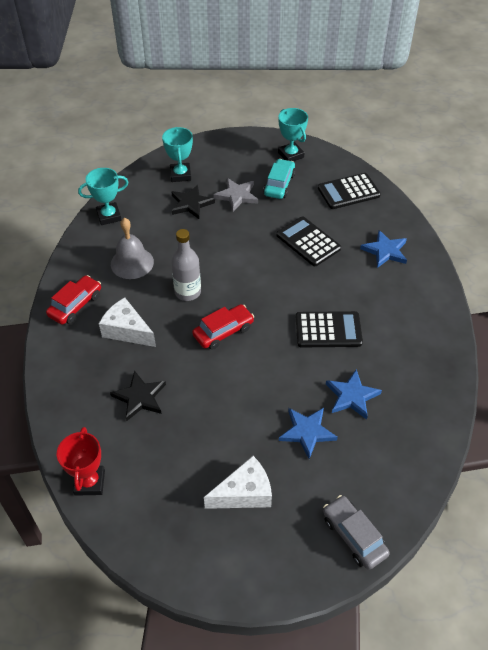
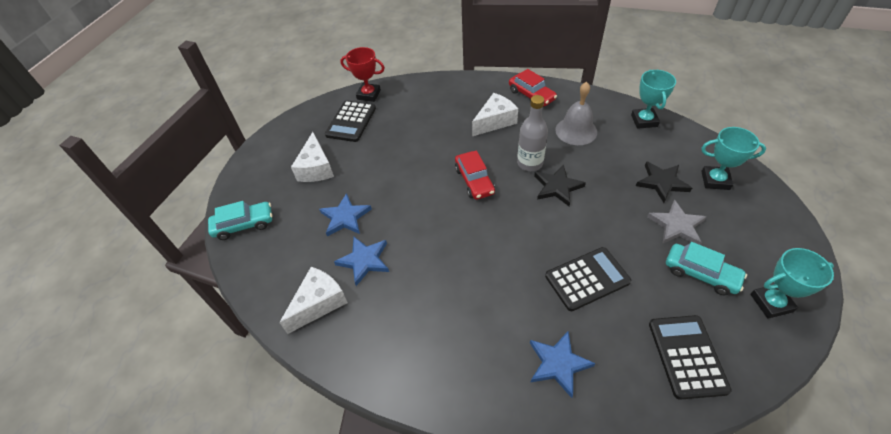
camera: 110 degrees right, 0 degrees up
(140, 397) = (425, 123): black star -> black star (557, 187)
(328, 330) = (449, 263): black calculator -> black calculator (351, 121)
(354, 536) = (244, 225): grey car -> turquoise car
(410, 417) = (319, 303): none -> white cheese

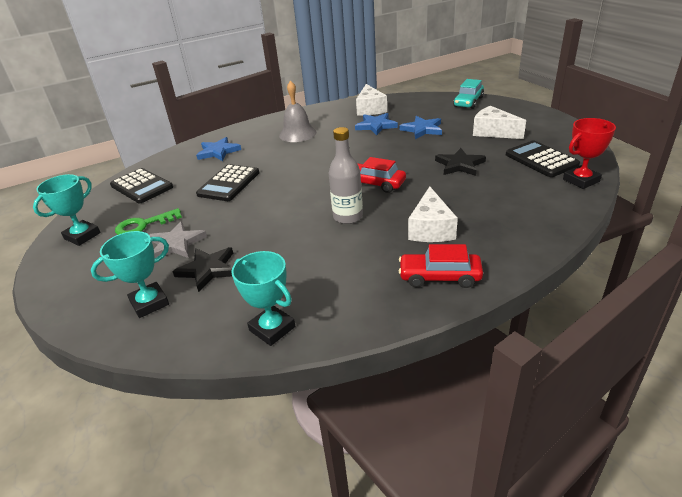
camera: 135 degrees right, 15 degrees down
(557, 187) = (303, 215): black star -> black star (459, 165)
(576, 131) = (340, 268): grey bell -> grey bell (297, 134)
(700, 274) = (144, 225): turquoise car -> green key

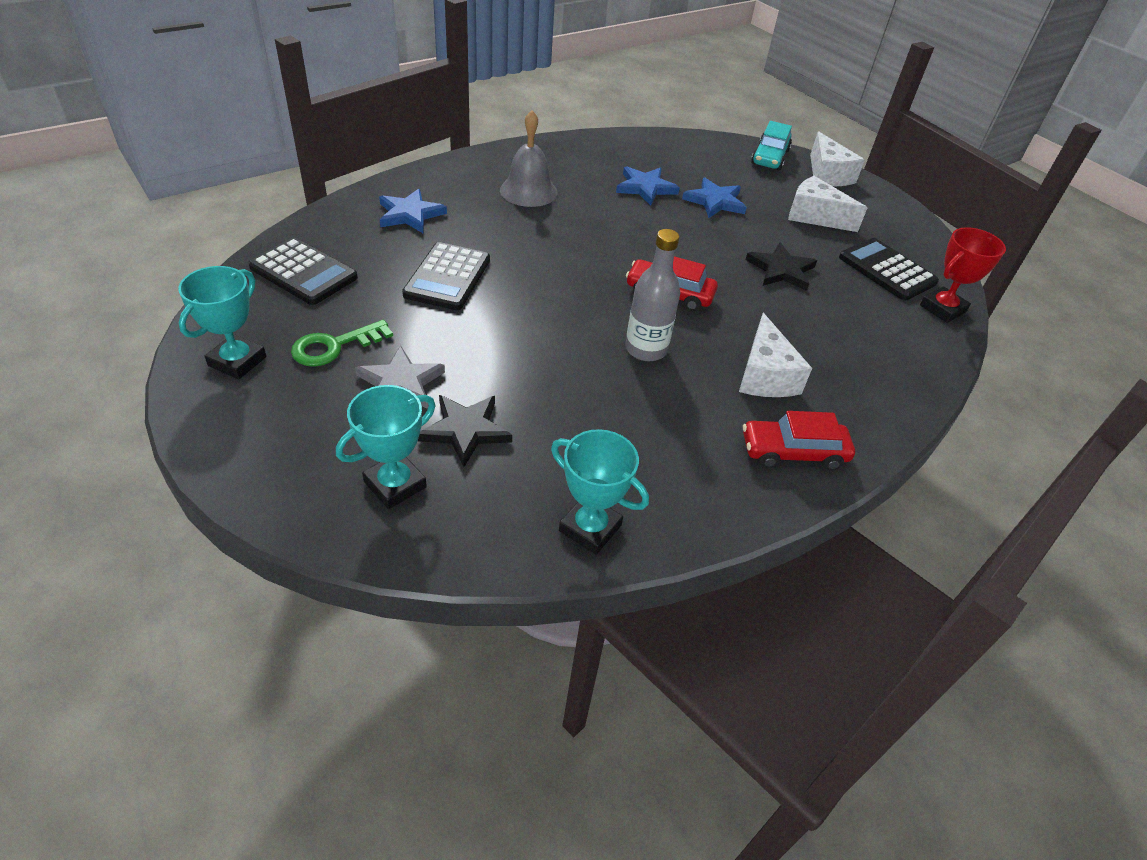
camera: 15 degrees left, 10 degrees up
(370, 109) = (628, 154): white cheese -> white cheese (827, 174)

